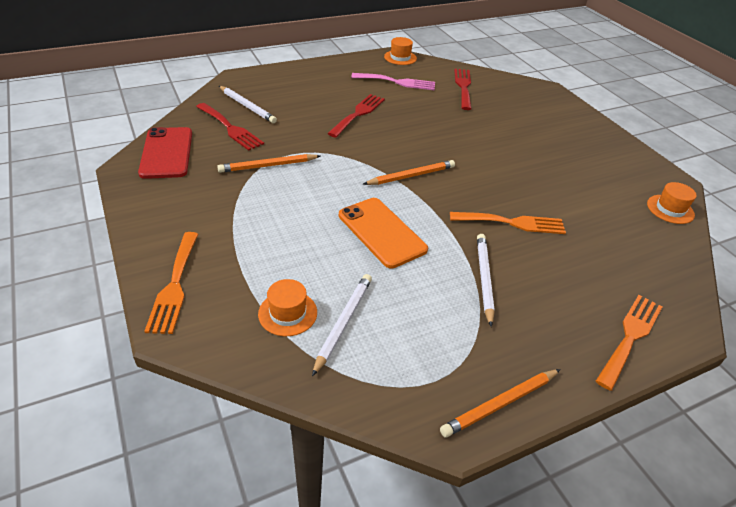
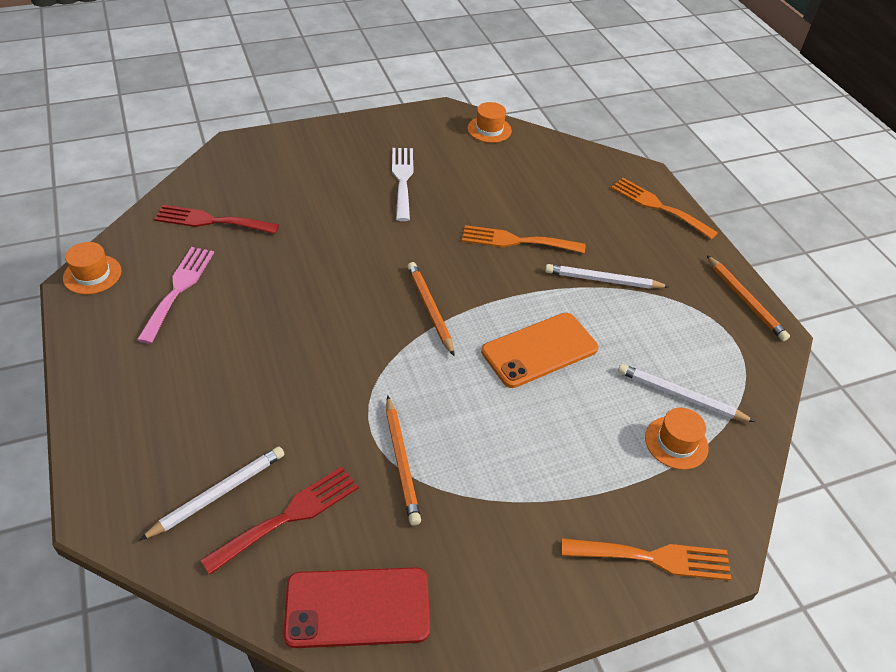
camera: 85 degrees left, 5 degrees up
(358, 114) = (269, 346): red fork -> none
(513, 223) = (516, 241): orange fork -> orange fork turned 90 degrees counterclockwise
(557, 160) = (402, 179): none -> white fork

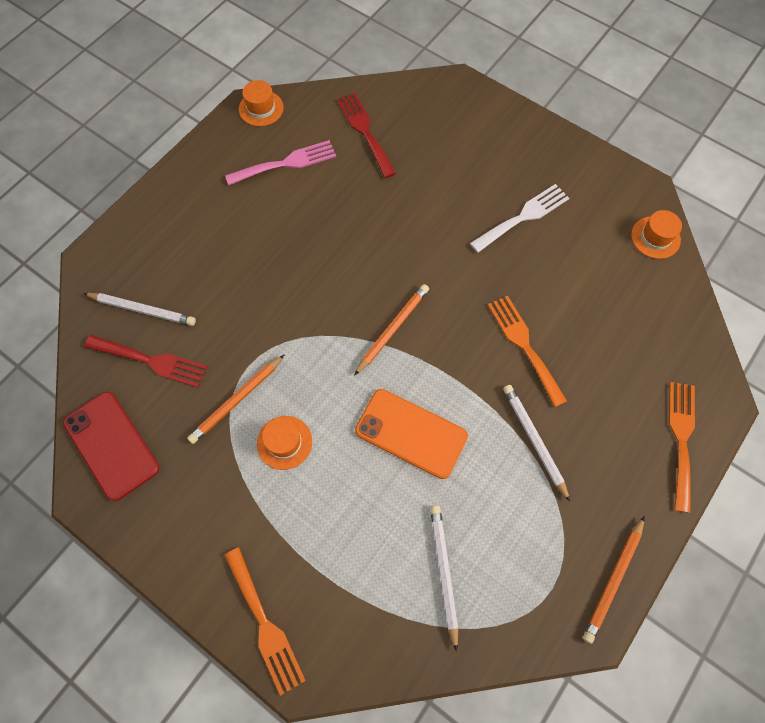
camera: 60 degrees right, 20 degrees up
(676, 442) = (389, 592): orange hat -> orange hat (284, 442)

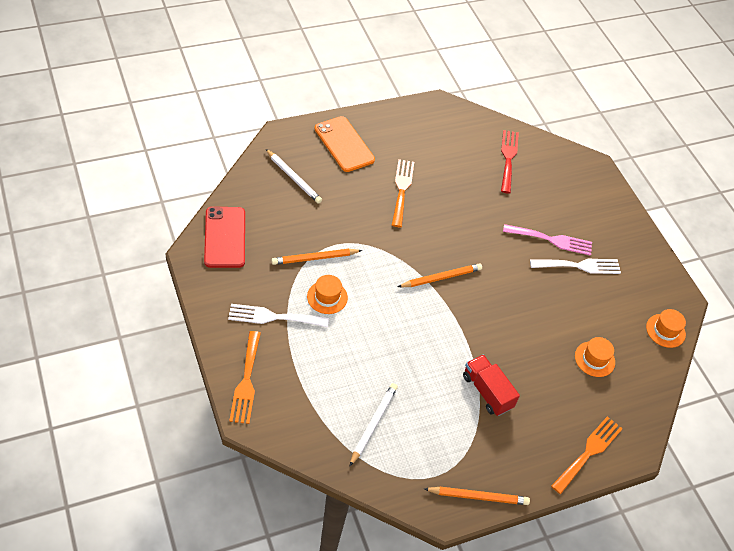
camera: 25 degrees right, 15 degrees down
(151, 361) = (279, 208): red fork -> none
(239, 513) = (273, 317): none -> white fork
(261, 108) = (449, 109): orange hat -> orange hat (594, 359)
(286, 163) = (442, 148): pink fork -> pink fork (552, 240)
(411, 433) = (409, 340): orange phone -> orange phone (344, 144)
(524, 345) = (522, 337): orange fork -> orange fork (402, 189)
(534, 440) = (487, 392): white pencil -> red truck
(613, 580) = (478, 497): orange pencil -> orange pencil turned 150 degrees counterclockwise

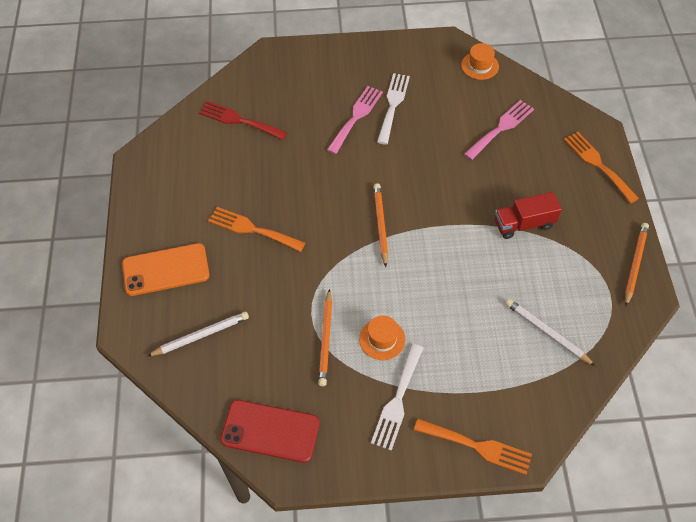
camera: 65 degrees left, 5 degrees up
(594, 359) = (501, 128): orange hat -> pink fork

